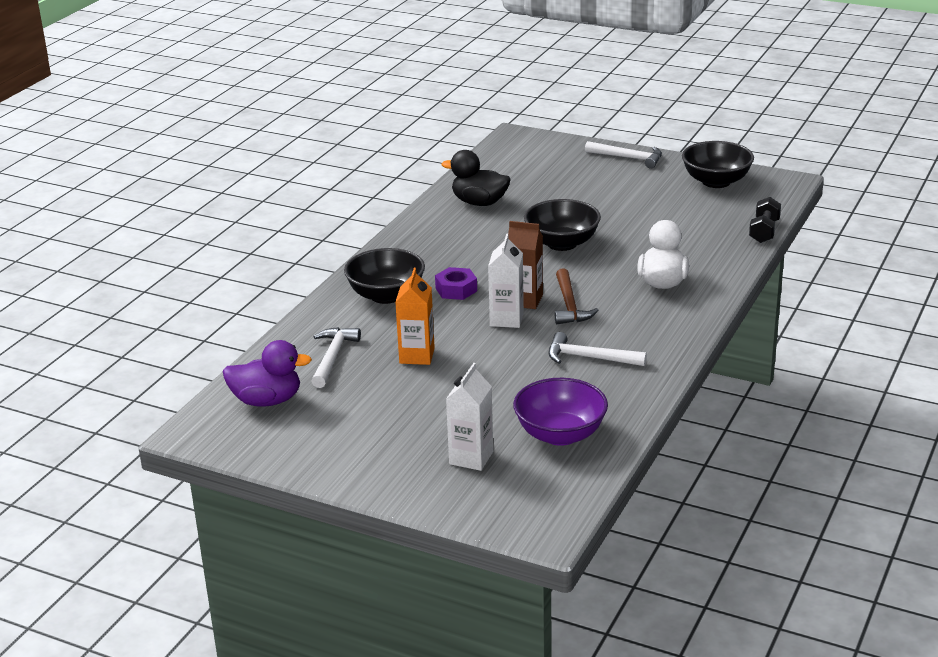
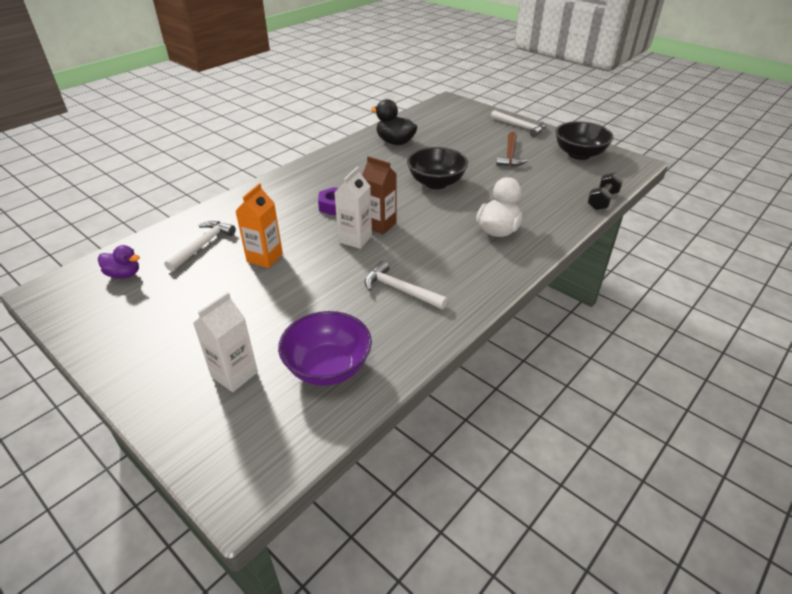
camera: 15 degrees right, 10 degrees up
(267, 401) = (124, 274): purple duck -> purple duck, size x0.64
(386, 295) = (280, 201): black bowl -> none
(569, 305) = (412, 236): brown hammer -> brown hammer (510, 155)

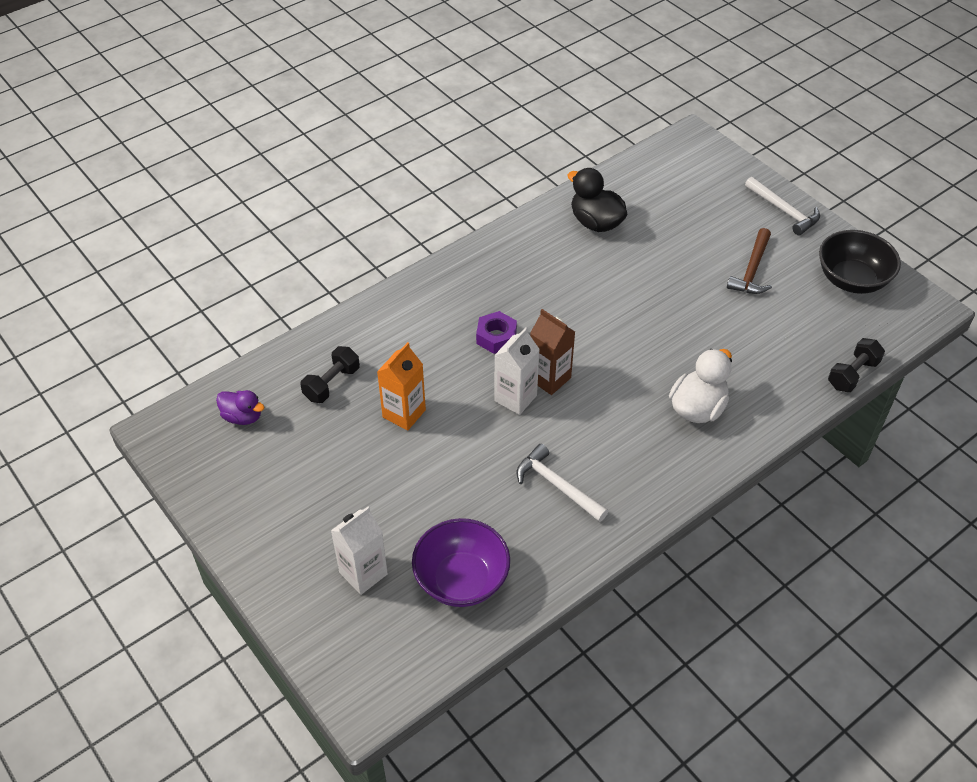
camera: 10 degrees right, 10 degrees up
(203, 245) = (331, 383): white hammer -> black dumbbell
(436, 183) = (636, 311): black bowl -> none

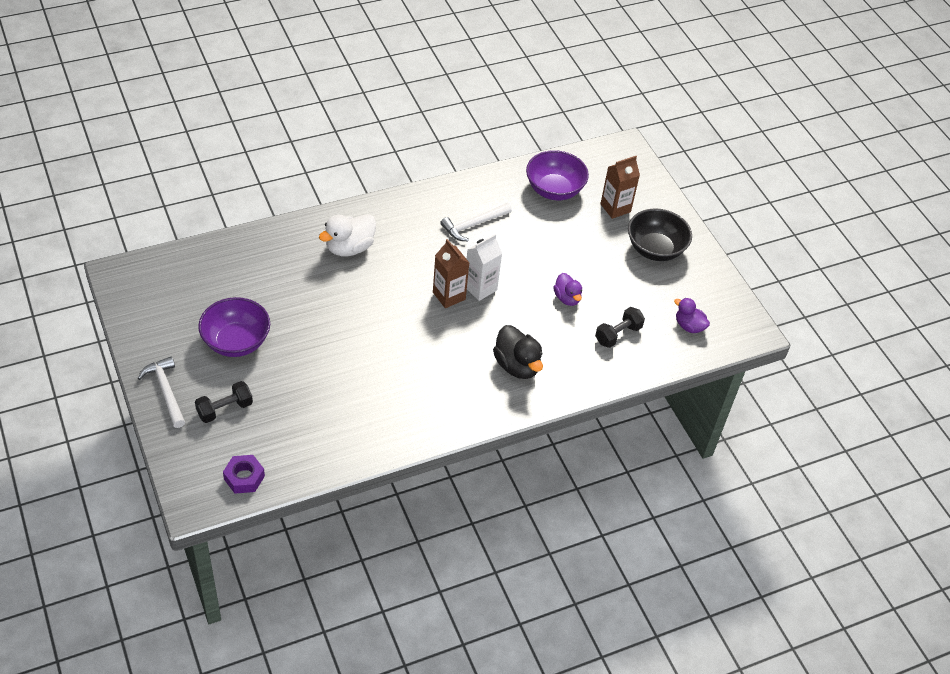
camera: 170 degrees left, 0 degrees up
(363, 573) = (615, 208): white carton -> brown carton
(404, 413) = (567, 298): orange carton -> purple duck
(496, 337) = (478, 339): purple nut -> purple nut (244, 477)
(557, 485) = (473, 225): white hammer -> white hammer turned 90 degrees clockwise
(596, 222) = (346, 425): black duck -> black duck (517, 365)
(752, 270) = (236, 342): brown hammer -> purple bowl
(852, 280) = (159, 312): black bowl -> black bowl (655, 249)
(852, 374) = (220, 241): black dumbbell -> black dumbbell (225, 409)

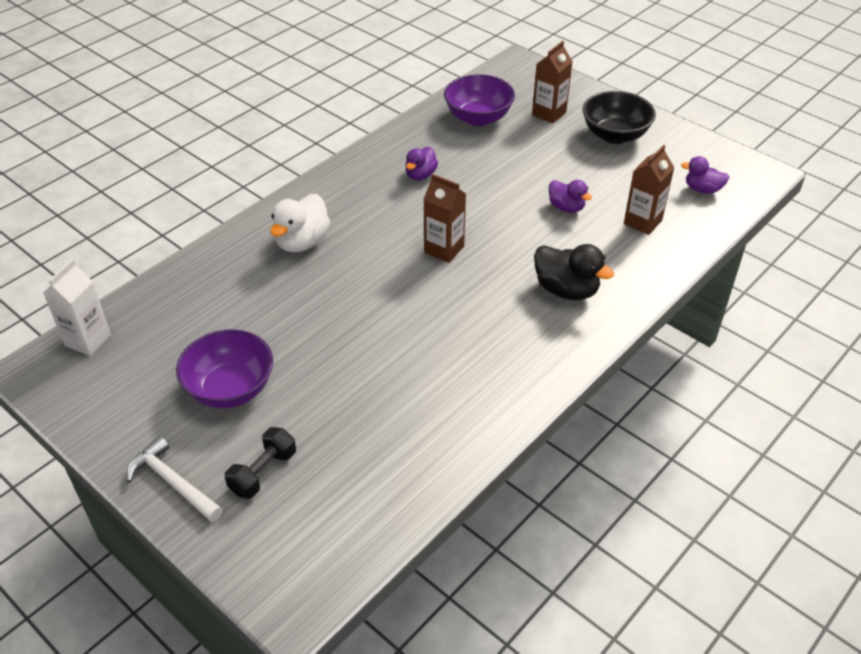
camera: 20 degrees left, 5 degrees down
(244, 477) = (339, 545): purple nut -> none
(473, 225) = (420, 175): white hammer -> purple duck
(480, 288) = (471, 230): white carton -> white carton (88, 340)
(618, 334) = (642, 222): black dumbbell -> brown carton

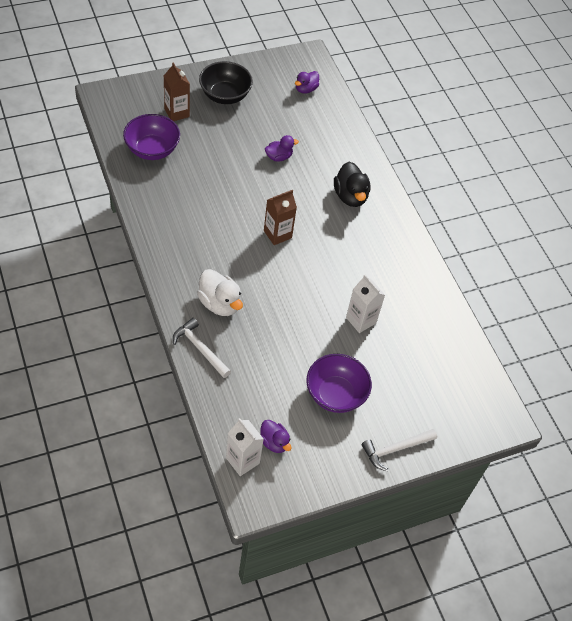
camera: 70 degrees left, 10 degrees up
(228, 250) = (200, 348): none -> white hammer
(263, 472) = (411, 401): black dumbbell -> none
(366, 372) = (361, 320): none -> white carton
(420, 175) = (193, 210): purple duck -> purple duck (274, 442)
(566, 290) = (350, 196): black duck -> black duck turned 105 degrees clockwise
(642, 222) = (316, 131): brown carton -> none

